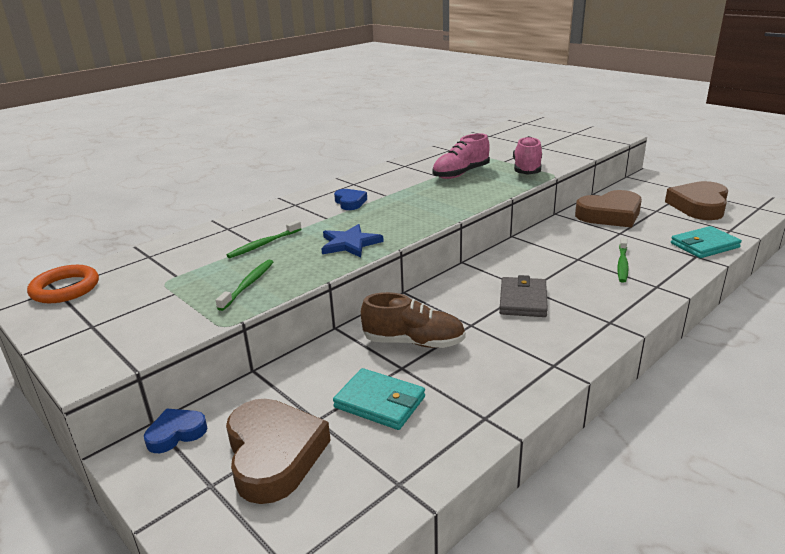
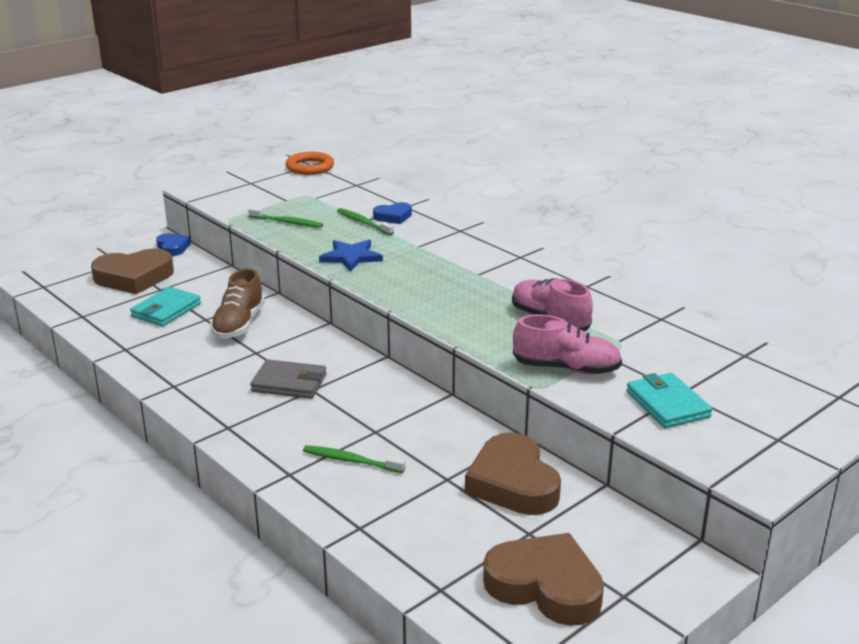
camera: 90 degrees right, 0 degrees up
(350, 202) = (459, 255): blue heart -> blue heart (393, 217)
(704, 245) = (390, 545): turquoise wallet -> turquoise wallet (667, 404)

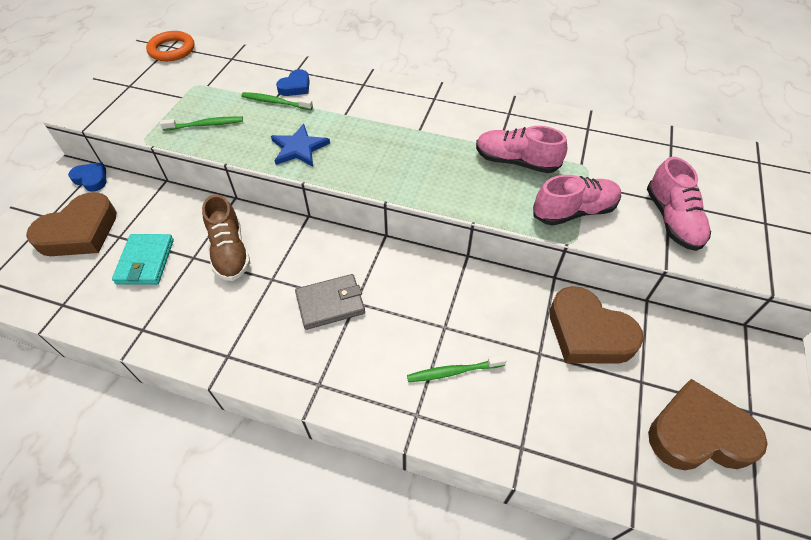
camera: 30 degrees left, 25 degrees up
(667, 404) = (672, 220): turquoise wallet -> pink shoe

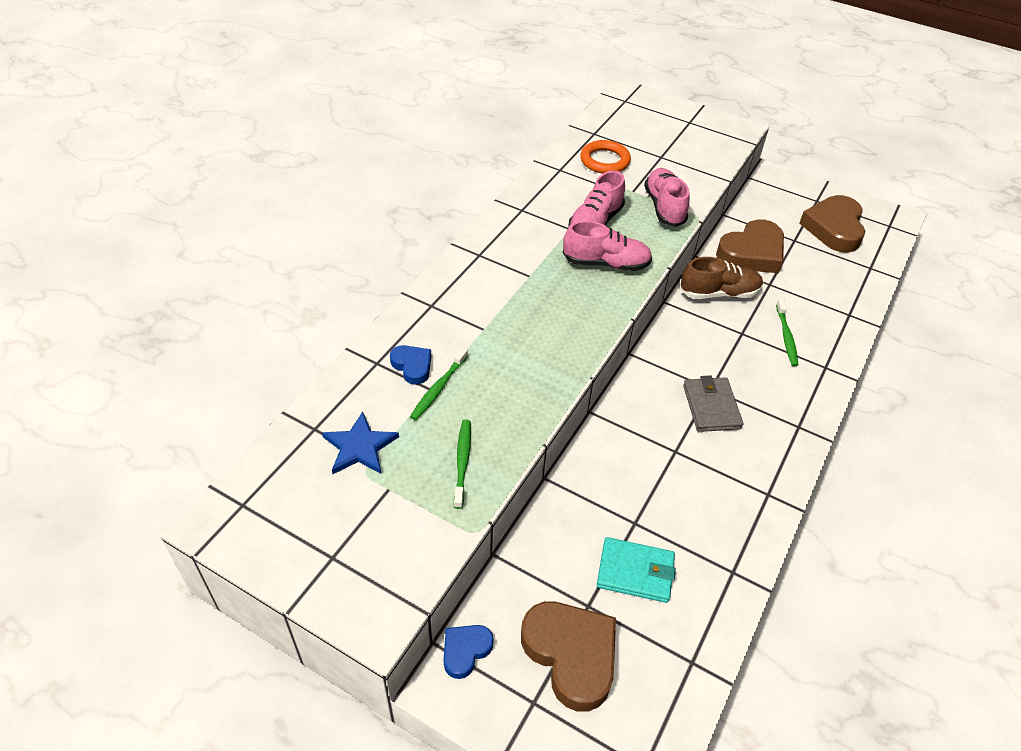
camera: 80 degrees left, 5 degrees down
(172, 50) = (254, 502): orange ring -> orange ring (604, 161)
(230, 251) = (632, 486): brown shoe -> brown shoe (719, 293)
(299, 148) = (534, 375): blue star -> blue star (359, 447)
(672, 220) = (681, 161): pink shoe -> pink shoe (606, 263)

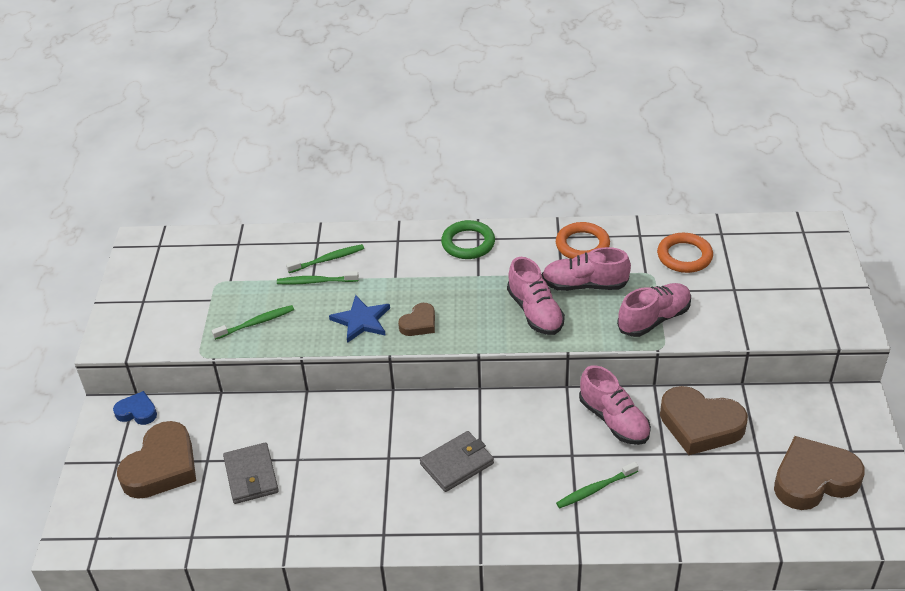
camera: 65 degrees right, 5 degrees down
(359, 447) = (236, 270): blue star -> blue star (361, 321)
(412, 366) = (327, 259): blue heart -> green toothbrush
(480, 263) = (468, 243): none -> green ring
(544, 202) = (582, 245): none -> orange ring
(563, 339) = (419, 323): none -> brown heart
(635, 572) = (251, 475): turquoise wallet -> grey wallet
(719, 293) = (614, 420): brown shoe -> pink shoe

